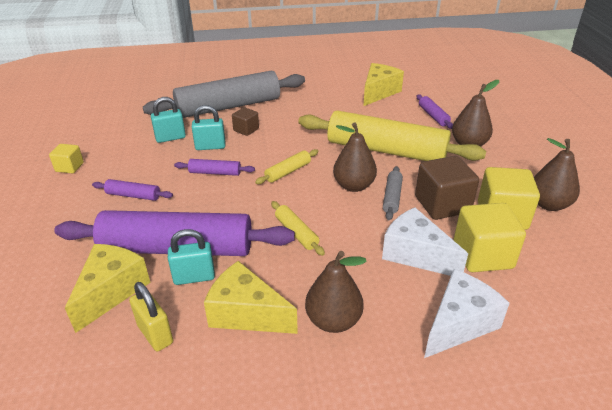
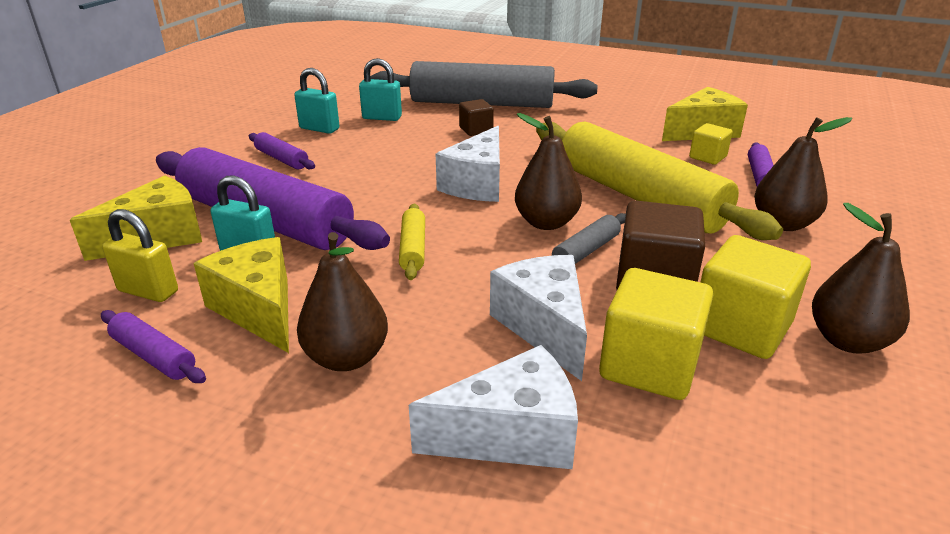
camera: 30 degrees right, 5 degrees down
(69, 167) = (253, 118): yellow cube -> yellow cube (708, 157)
(155, 334) = (148, 291): yellow padlock -> yellow padlock turned 60 degrees counterclockwise
(210, 147) = (415, 136): turquoise padlock -> turquoise padlock (319, 129)
(215, 173) = (390, 162): purple rolling pin -> purple rolling pin (154, 356)
(288, 172) = (477, 184): yellow rolling pin -> white cheese

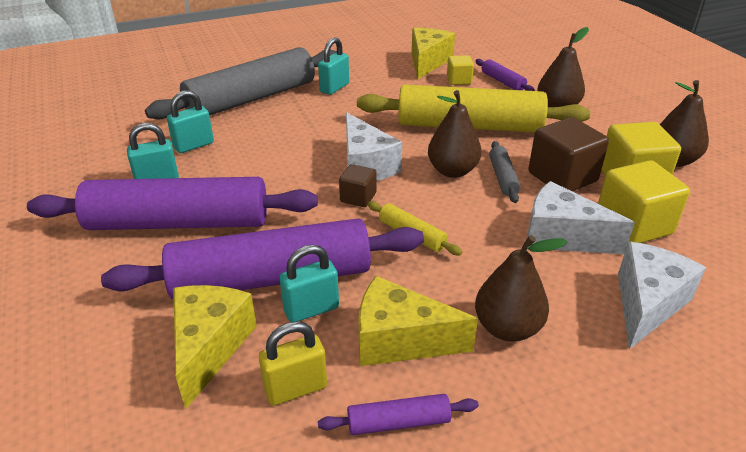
camera: 45 degrees left, 5 degrees up
(281, 159) = (179, 223): purple rolling pin -> purple rolling pin, size x2.43
(476, 130) = (288, 123): brown cube -> brown cube (358, 197)
(565, 120) = (334, 88): none -> turquoise padlock

